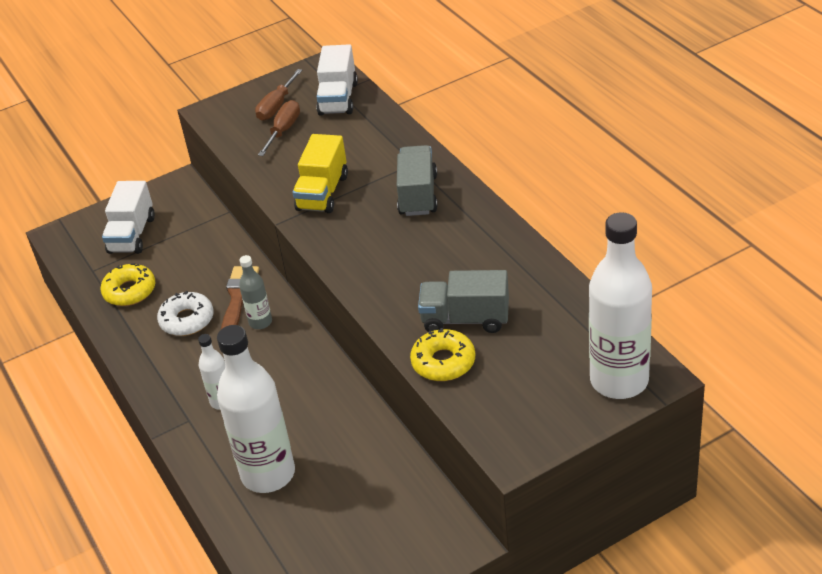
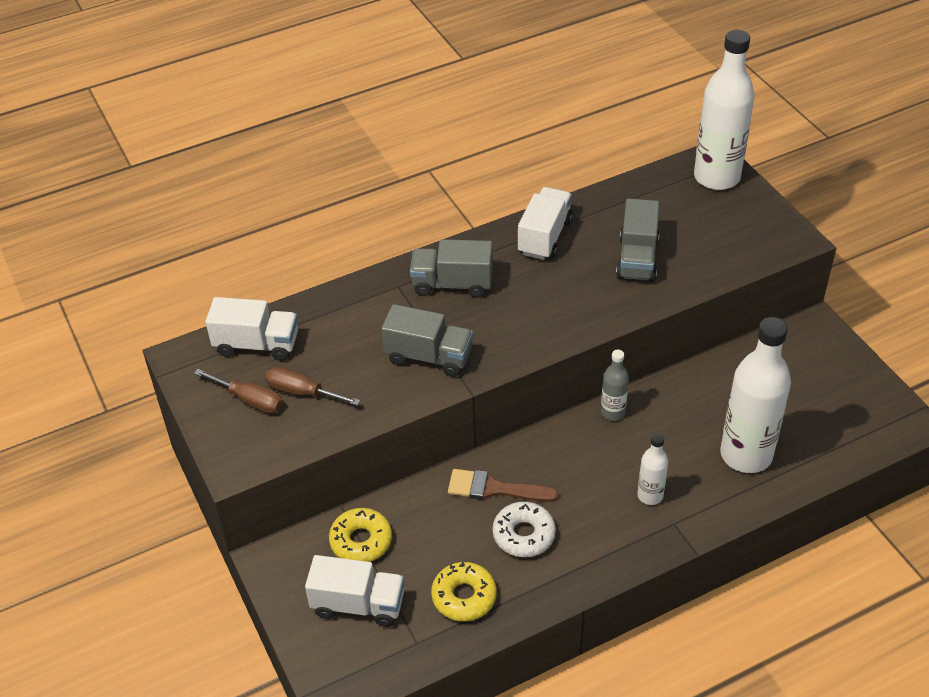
camera: 90 degrees left, 5 degrees up
(260, 322) = (537, 468): grey bottle -> grey bottle (612, 412)
(323, 193) = (429, 357): yellow truck -> grey truck
(443, 362) = (690, 274): yellow donut -> yellow donut (361, 541)
(492, 249) = (544, 237): none -> white truck

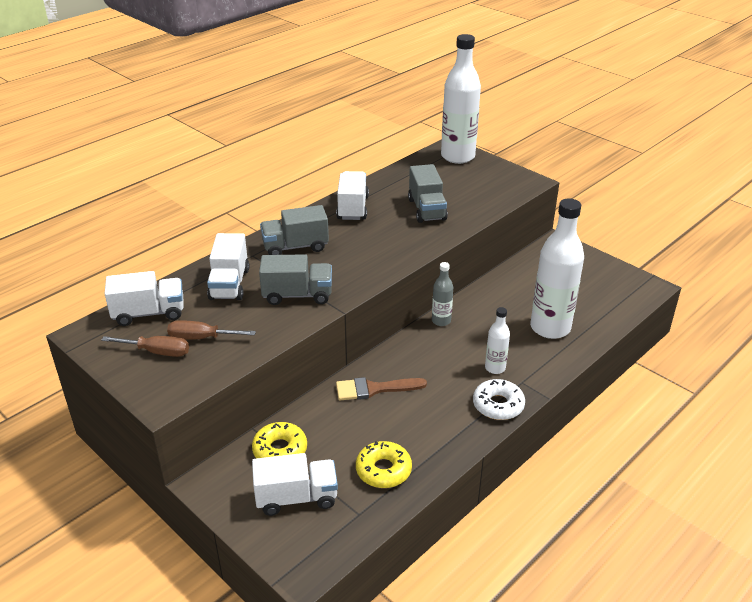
camera: 20 degrees left, 10 degrees down
(357, 323) = (229, 284): none -> white truck
(524, 535) = (412, 415): white donut -> white donut (498, 405)

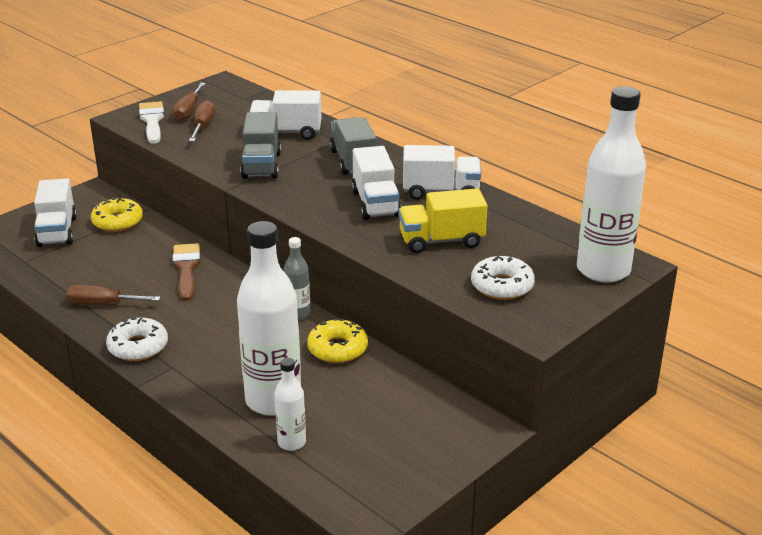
camera: 90 degrees right, 5 degrees down
(149, 313) = (246, 103): white truck -> white truck (375, 204)
(177, 377) = (152, 121): none -> white brush
(383, 470) = (71, 274): yellow donut -> yellow donut (337, 349)
(427, 209) = (441, 241): grey truck -> yellow truck
(436, 438) = (102, 304): none -> brown screwdriver
(482, 190) = (502, 286): none -> white donut
(495, 368) = (202, 349): white bottle -> white bottle (291, 442)

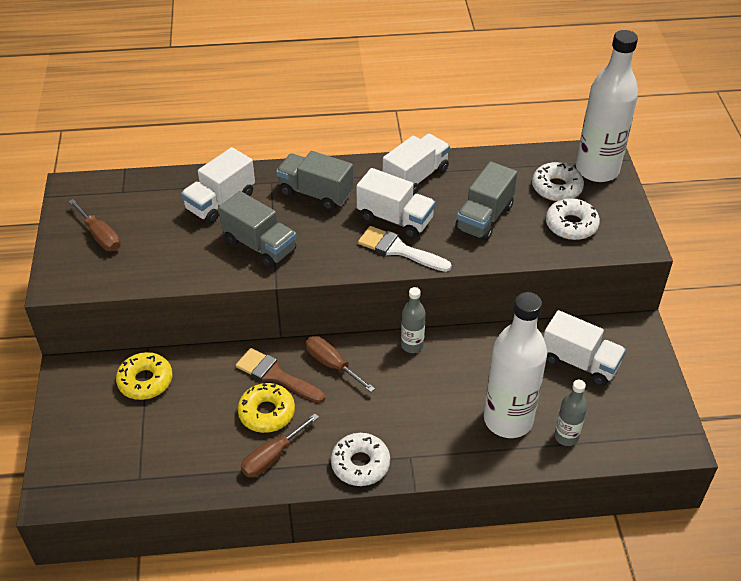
camera: 50 degrees left, 15 degrees up
(57, 231) = (112, 431): white truck -> white truck (579, 362)
(152, 121) = (89, 268): white brush -> white brush (399, 250)
(203, 126) = (143, 242): brown screwdriver -> brown screwdriver (332, 364)
(291, 442) = (566, 437): white bottle -> grey bottle
(337, 349) = (478, 349): yellow donut -> yellow donut (267, 413)
(441, 241) = (484, 218): yellow truck -> grey truck
(541, 259) = (556, 188): none -> white donut

